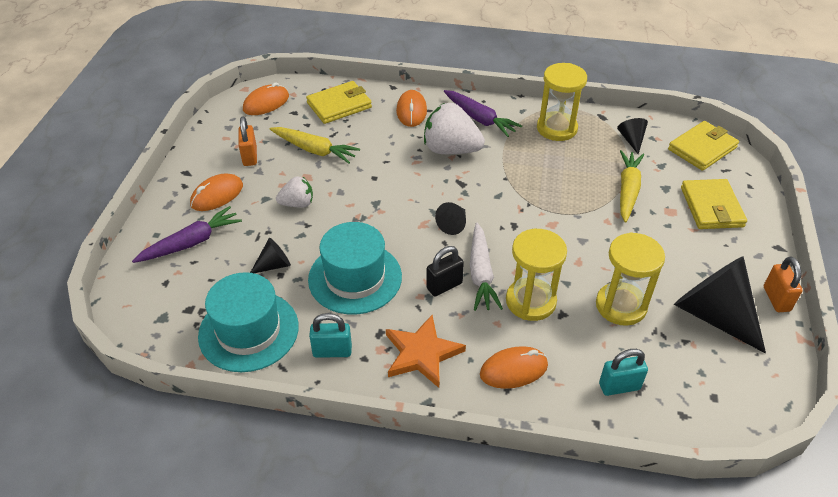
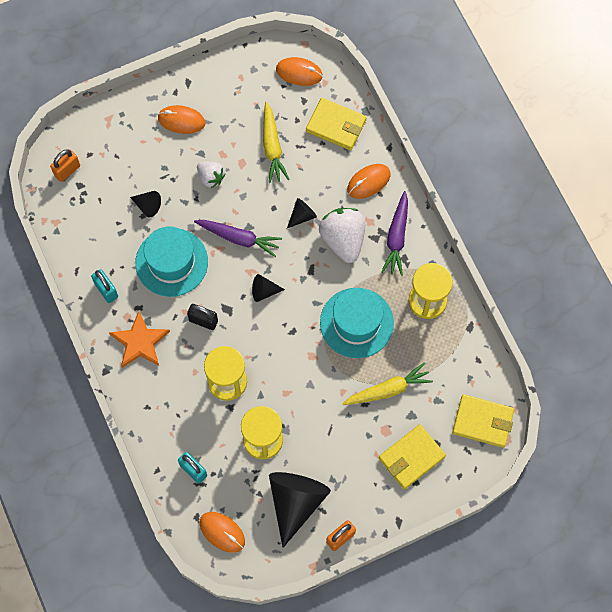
camera: 55 degrees right, 25 degrees up
(191, 242) = (130, 141): purple carrot -> purple carrot (239, 238)
(248, 331) = (88, 232): turquoise hat -> turquoise hat (356, 323)
(250, 156) = (233, 110): orange padlock -> orange padlock (67, 170)
(481, 274) = (230, 337): white carrot -> none
(513, 370) = (164, 402): orange mouse -> orange mouse (222, 532)
(631, 140) = (454, 363): black cone -> black cone (302, 216)

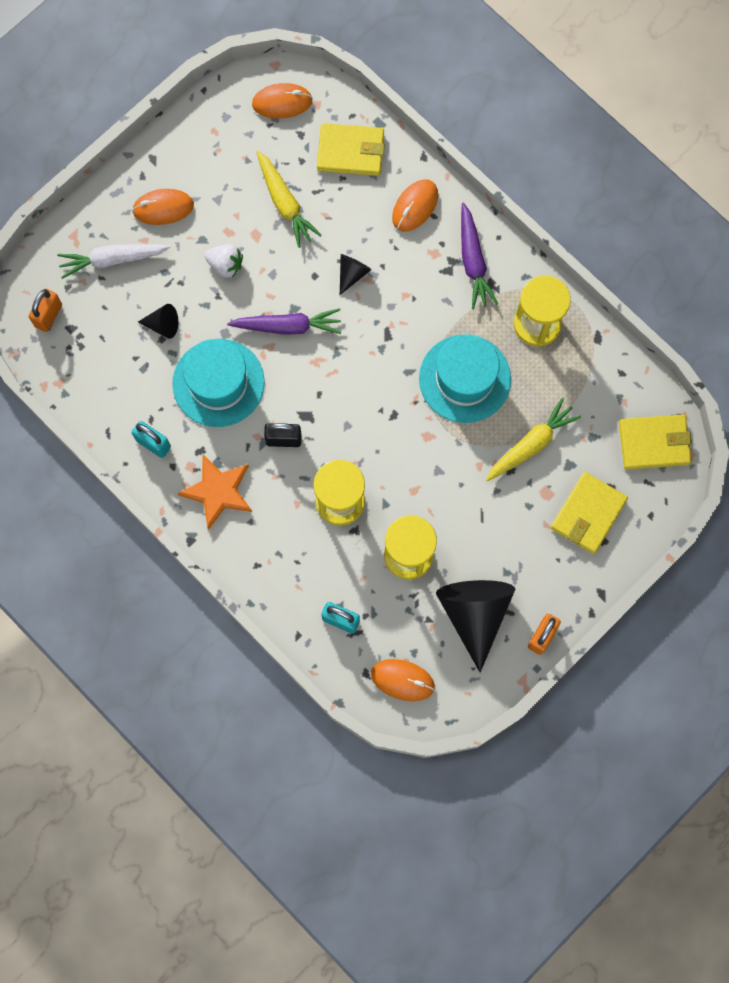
camera: 20 degrees left, 5 degrees up
(130, 146) = (113, 260): none -> white carrot
(264, 291) = (342, 379): black cone -> none
(343, 240) = (411, 286): white strawberry -> none

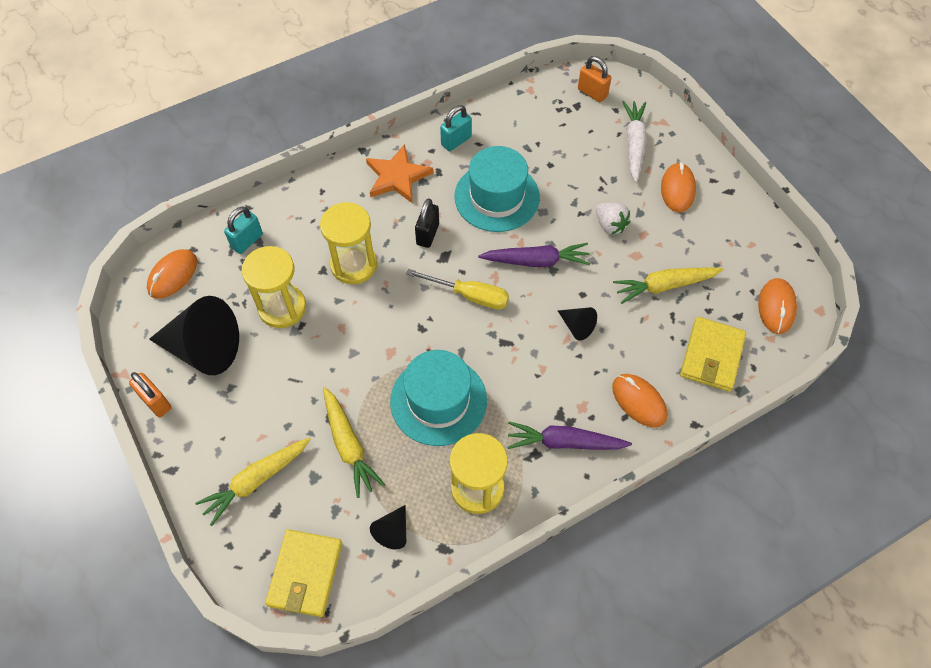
camera: 105 degrees right, 15 degrees down
(163, 325) = (563, 168): black cone -> black cone (393, 531)
(225, 265) = (610, 225): white strawberry -> white strawberry turned 75 degrees counterclockwise
(288, 326) = (536, 261): purple carrot -> purple carrot turned 105 degrees counterclockwise
(345, 379) = (469, 295): none -> yellow screwdriver
(588, 514) = (256, 481): yellow wallet -> yellow carrot

